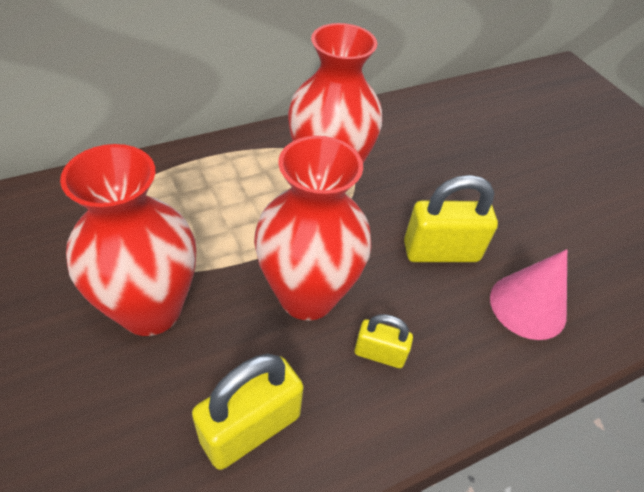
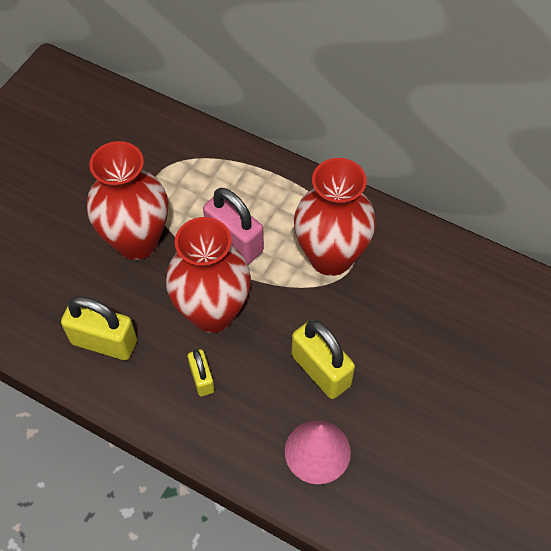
camera: 60 degrees right, 10 degrees up
(242, 229) = (234, 241): none -> pink padlock

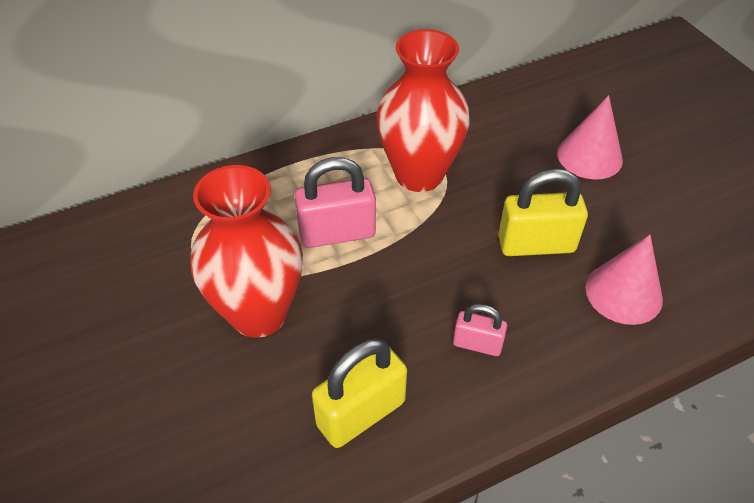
camera: 55 degrees left, 10 degrees down
(202, 379) = (477, 344): yellow padlock -> pink padlock
(212, 313) = (405, 294): red vase -> none
(450, 362) = (589, 156): none -> pink cone

